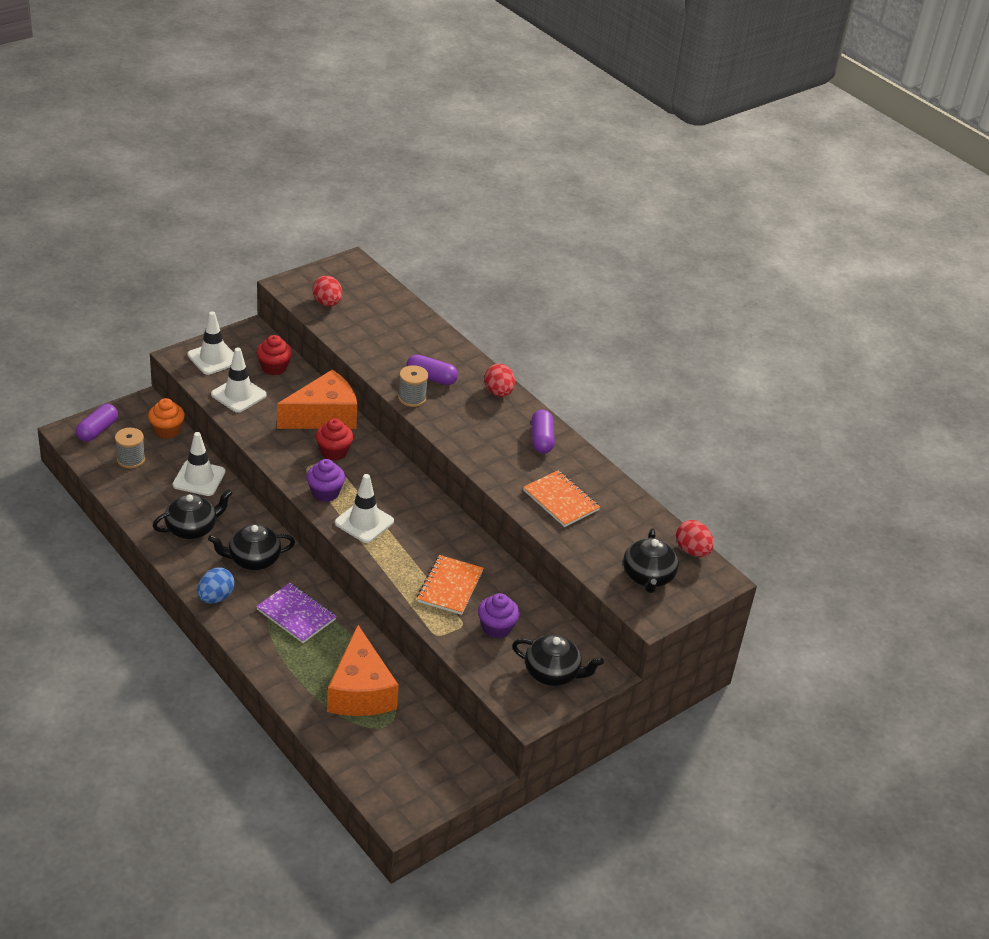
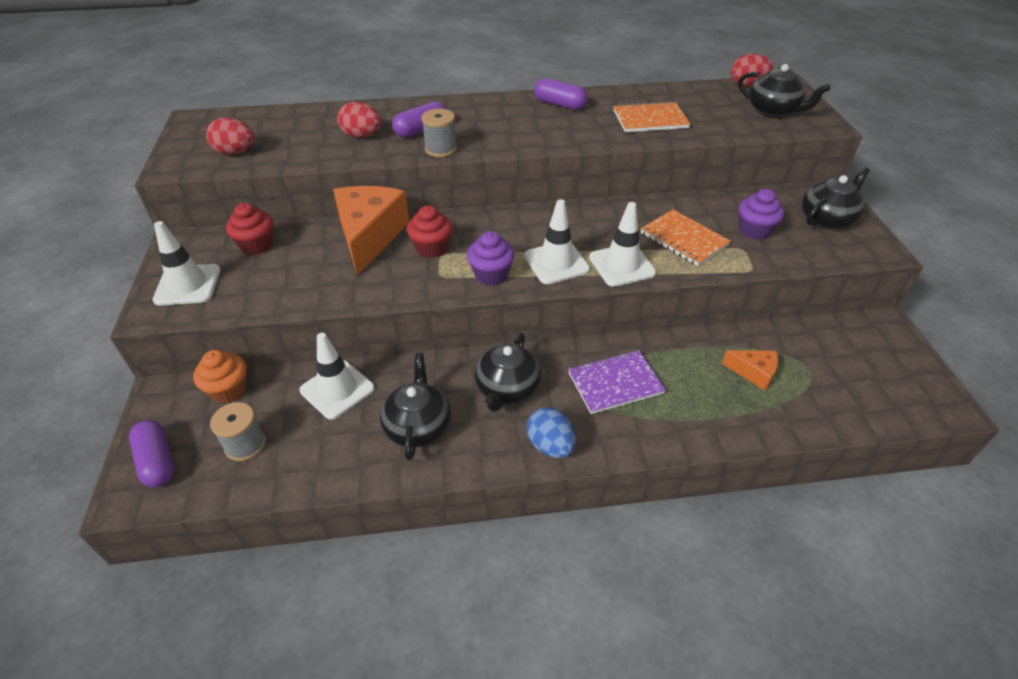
camera: 55 degrees left, 5 degrees up
(238, 395) = (272, 286): white traffic cone -> white traffic cone (622, 265)
(360, 691) = (753, 373): orange cheese -> orange cheese, size x0.48
(498, 392) = (476, 105): red egg -> red egg (362, 136)

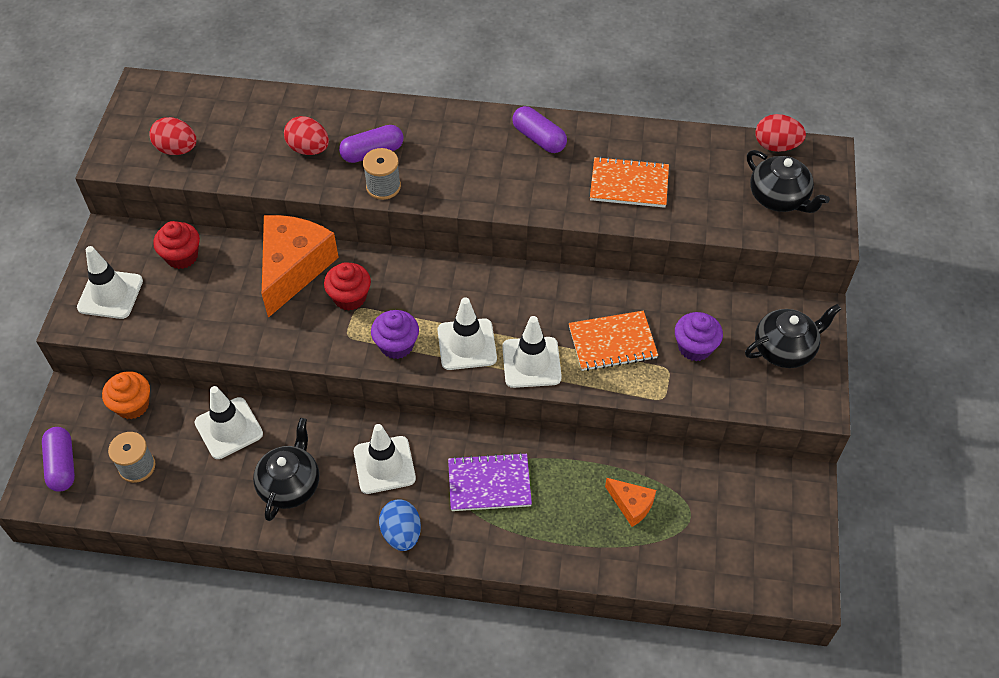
camera: 15 degrees right, 10 degrees up
(507, 389) = (384, 465): black teapot -> white traffic cone
(683, 239) = (612, 342): orange notebook -> orange notebook turned 75 degrees counterclockwise

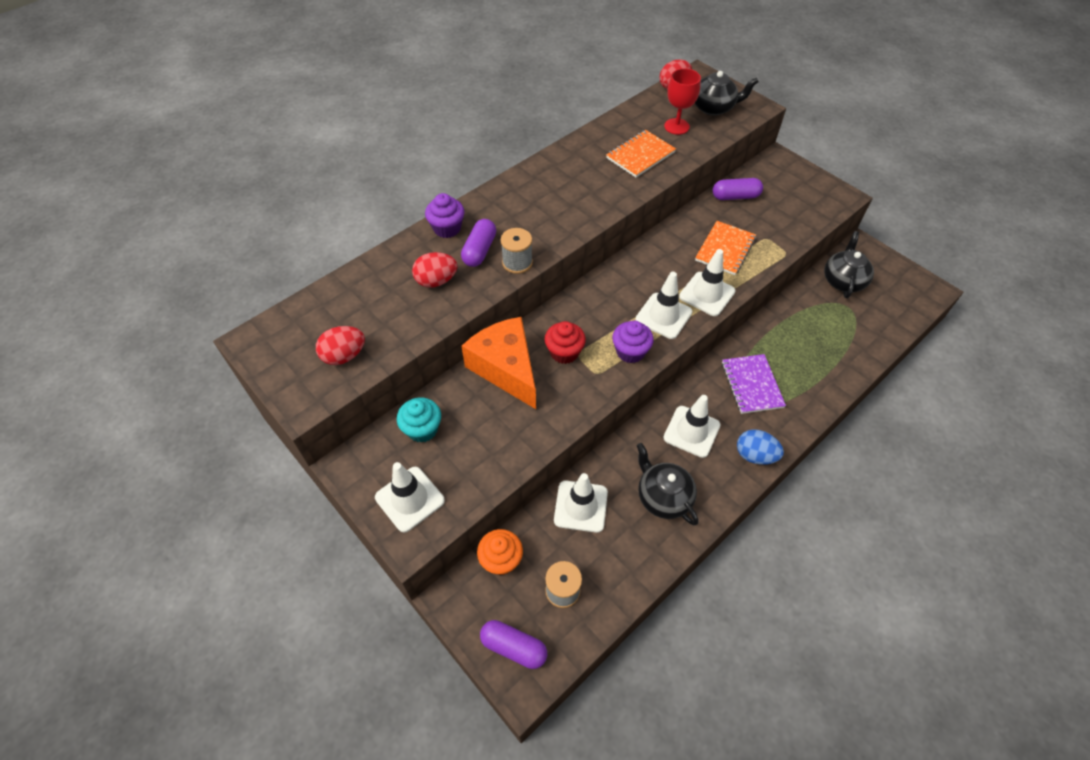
camera: 50 degrees left, 0 degrees up
(182, 256) = (422, 429): red cupcake -> turquoise cupcake
(489, 483) = (751, 385): purple notebook -> purple notebook turned 45 degrees counterclockwise
(539, 138) = (559, 169): purple capsule -> purple capsule (735, 196)
(631, 505) = (821, 327): orange cheese -> none
(695, 347) = (760, 218): purple cupcake -> purple cupcake (447, 228)
(709, 186) = (676, 126): none -> red goblet
(785, 349) = (793, 185): black teapot -> black teapot (843, 281)

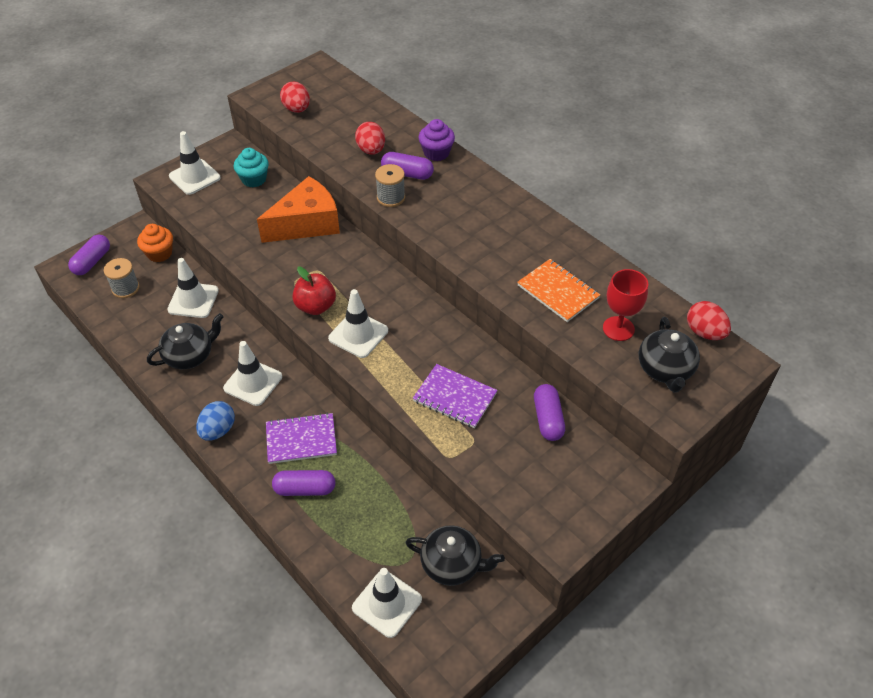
camera: 90 degrees right, 5 degrees down
(564, 352) = (320, 260): red cupcake -> none
(630, 352) = (315, 306): purple cupcake -> red apple
(707, 294) = (386, 373): white traffic cone -> white traffic cone (387, 603)
(725, 249) = (454, 397): orange notebook -> purple notebook
(802, 378) = (305, 489): none -> purple capsule

